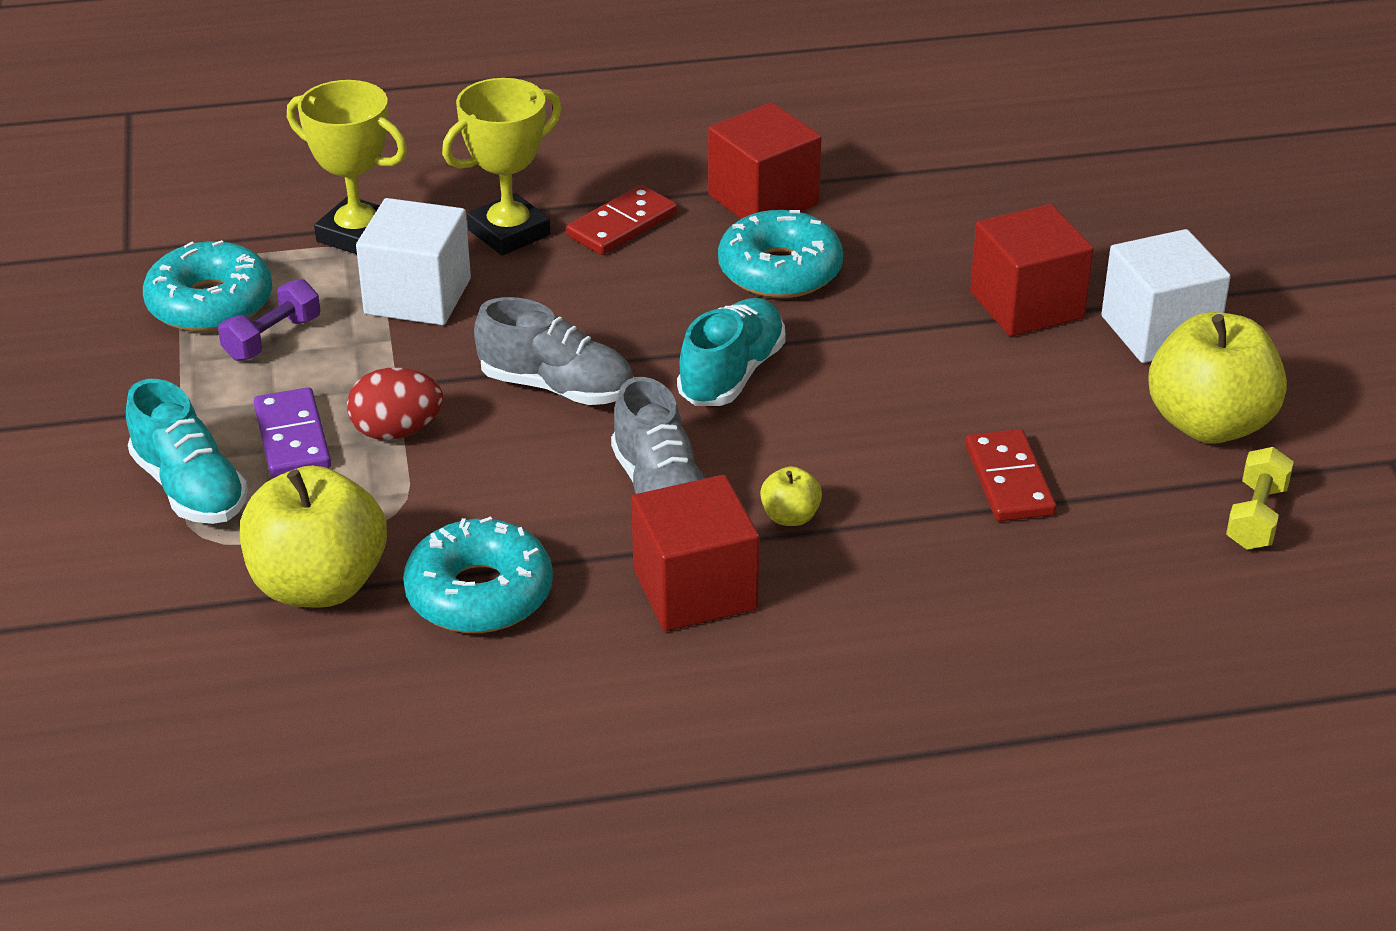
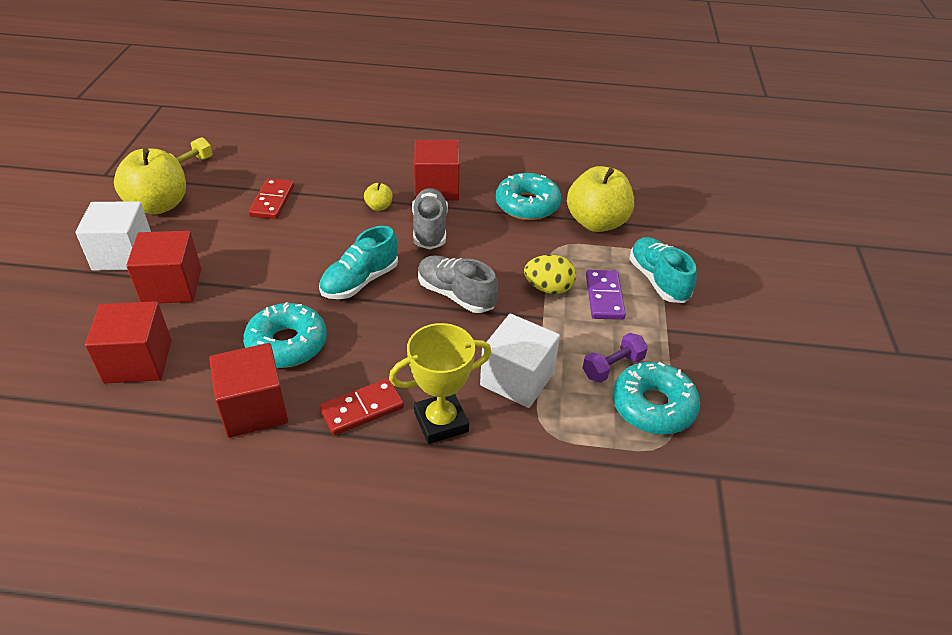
camera: 165 degrees left, 5 degrees up
(357, 235) = (547, 447): yellow trophy -> none
(397, 431) = (548, 288): red egg -> yellow egg
(965, 214) = (138, 361): none -> red cube

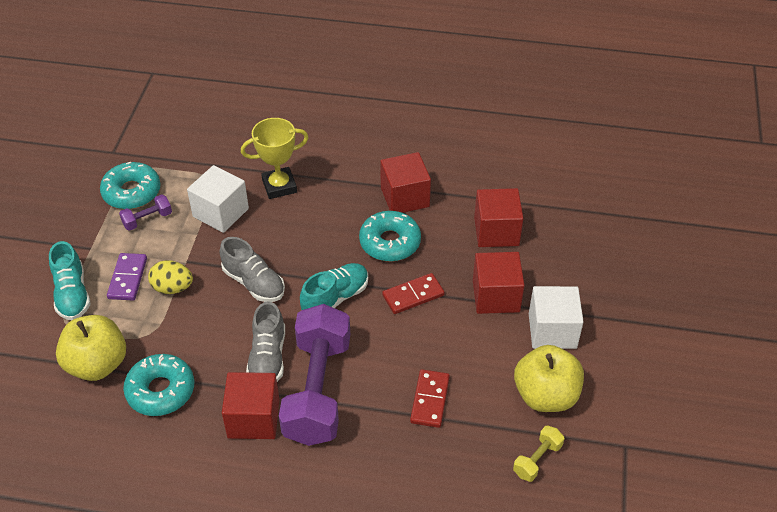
camera: 175 degrees left, 5 degrees up
(362, 409) = (332, 195): red domino -> red domino (413, 295)
(379, 207) = (317, 390): yellow apple -> purple dumbbell

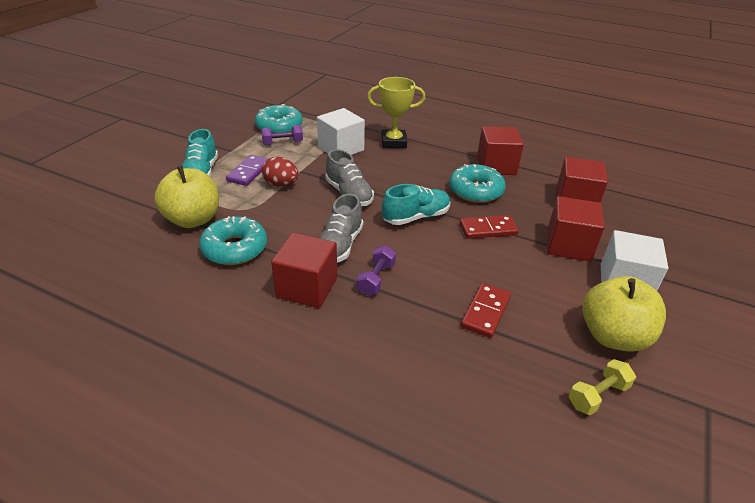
camera: 15 degrees right, 10 degrees down
(172, 288) = (281, 184): yellow egg -> red egg
(317, 390) = (376, 279): purple dumbbell -> purple dumbbell, size x0.41

